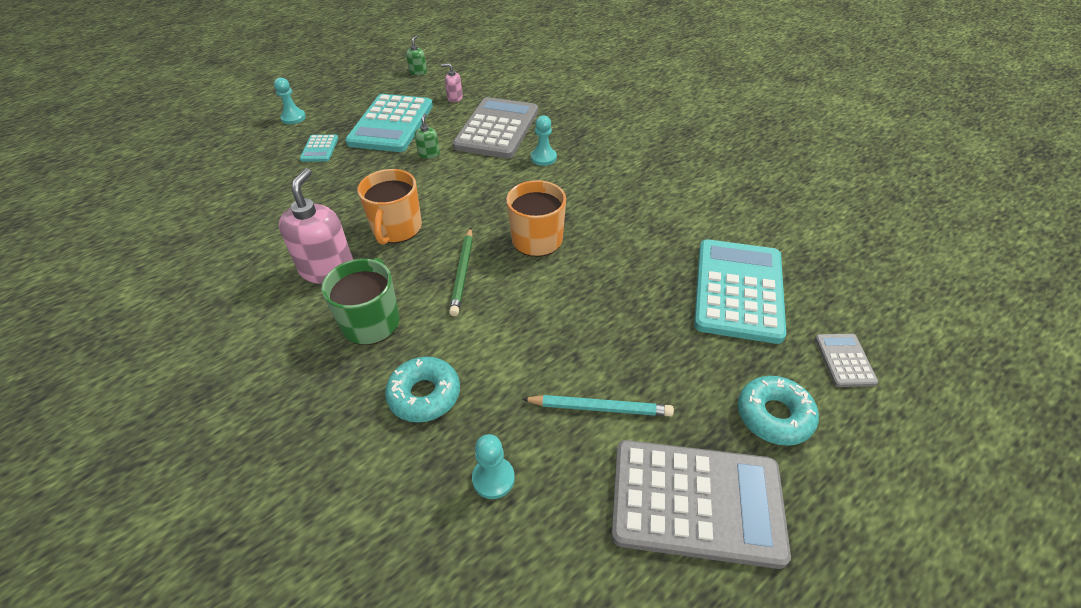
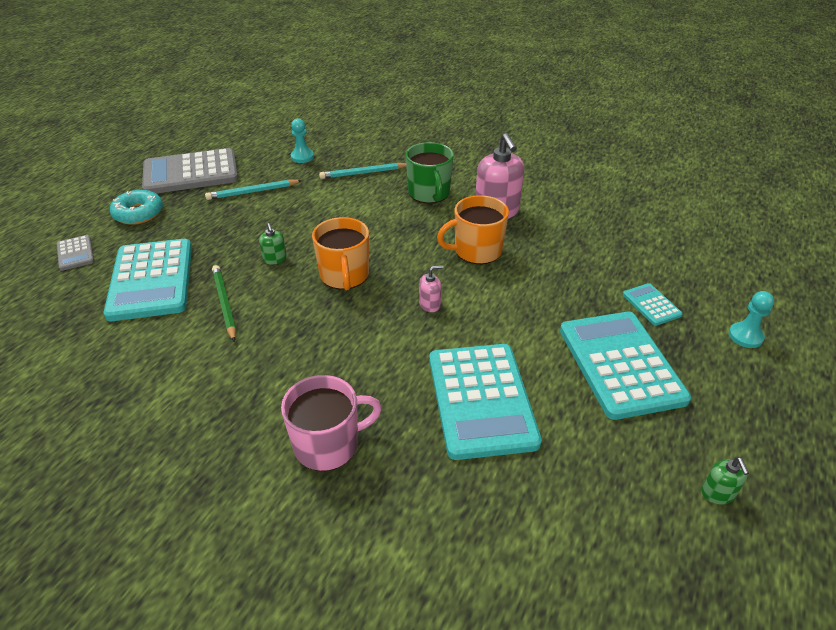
camera: 155 degrees right, 5 degrees down
(396, 229) = (476, 251): orange mug -> orange mug turned 90 degrees counterclockwise
(424, 395) = (363, 173): turquoise donut -> turquoise pencil
(429, 154) = (527, 334): green soap dispenser -> green soap dispenser (275, 259)
(455, 98) = (593, 445): pink soap dispenser -> pink soap dispenser (430, 304)
(463, 273) = (390, 234): green pencil -> green pencil (224, 303)
(497, 129) = (481, 400): grey calculator -> turquoise calculator
(543, 158) = (390, 369): turquoise pawn -> none
(605, 131) = (328, 444): none -> pink mug

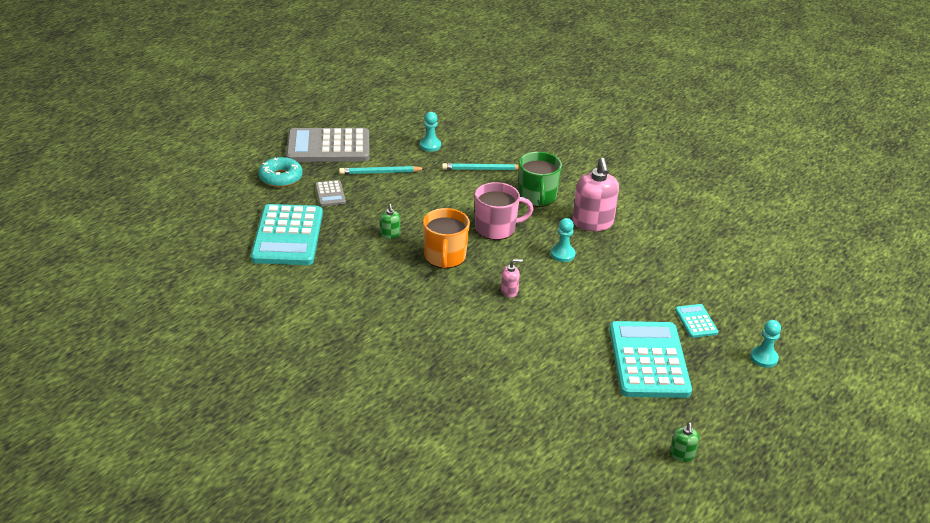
camera: 10 degrees right, 5 degrees down
(75, 253) = (228, 204): grey calculator -> grey calculator (330, 194)
(224, 303) = (344, 264): green pencil -> none
(328, 444) = (406, 375): pink mug -> pink mug (496, 228)
(476, 251) = (562, 254): orange mug -> turquoise pawn
(481, 400) = (528, 366): turquoise calculator -> none

